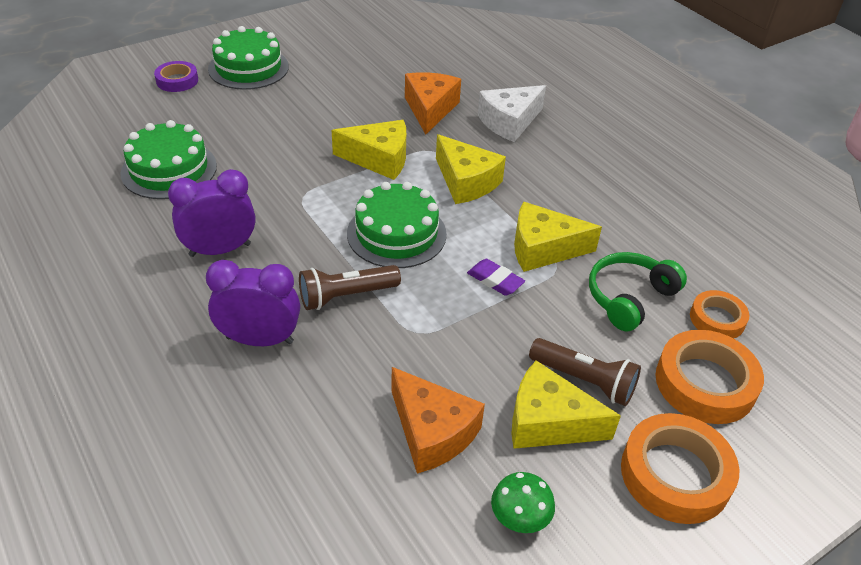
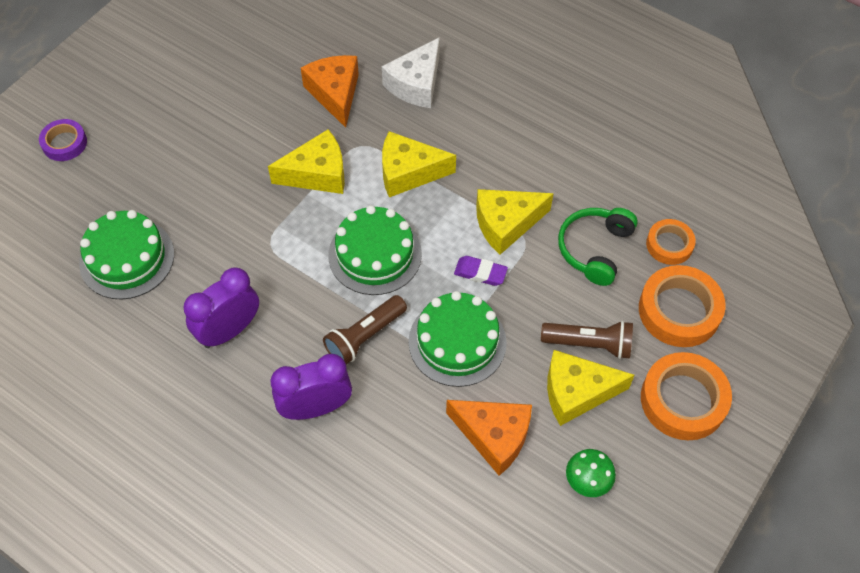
camera: 20 degrees left, 15 degrees up
(248, 68) = (127, 100): green cake -> green cake (457, 342)
(466, 182) = (408, 172): yellow cheese -> yellow cheese turned 150 degrees clockwise

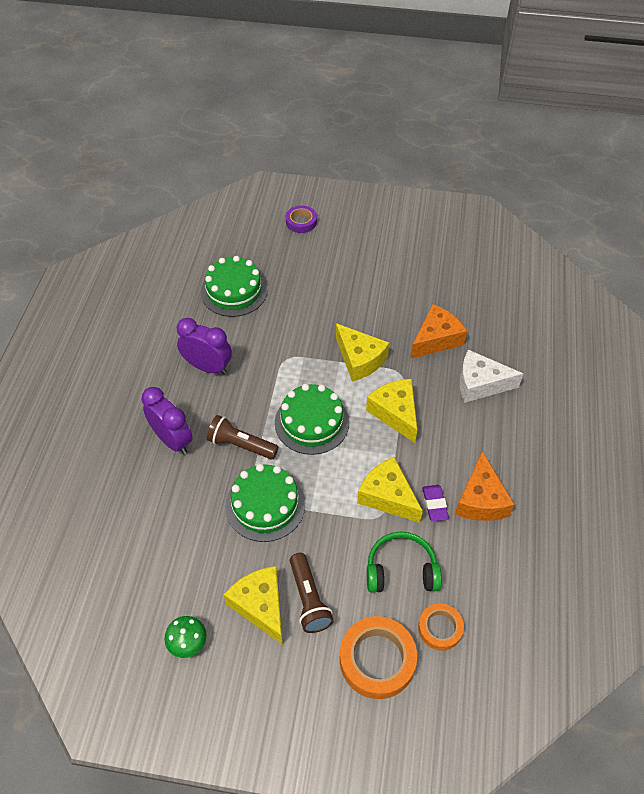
camera: 65 degrees right, 5 degrees down
(480, 273) = (333, 496): purple eraser -> purple eraser (435, 504)
(494, 436) = (197, 561): orange cheese -> orange cheese (480, 499)
(683, 400) = (291, 693): orange tape -> none

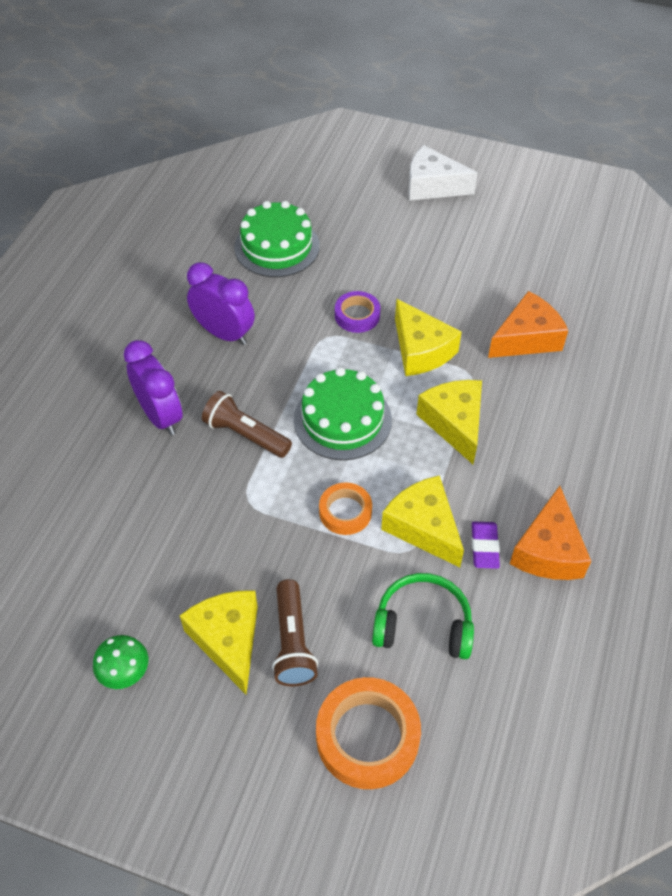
camera: 10 degrees right, 0 degrees up
(265, 505) = (261, 513): green cake -> none
(301, 222) = (379, 174): purple tape -> purple tape (357, 315)
(440, 628) = (460, 710): orange tape -> orange tape (345, 512)
(480, 384) = (575, 402): white cheese -> white cheese (432, 186)

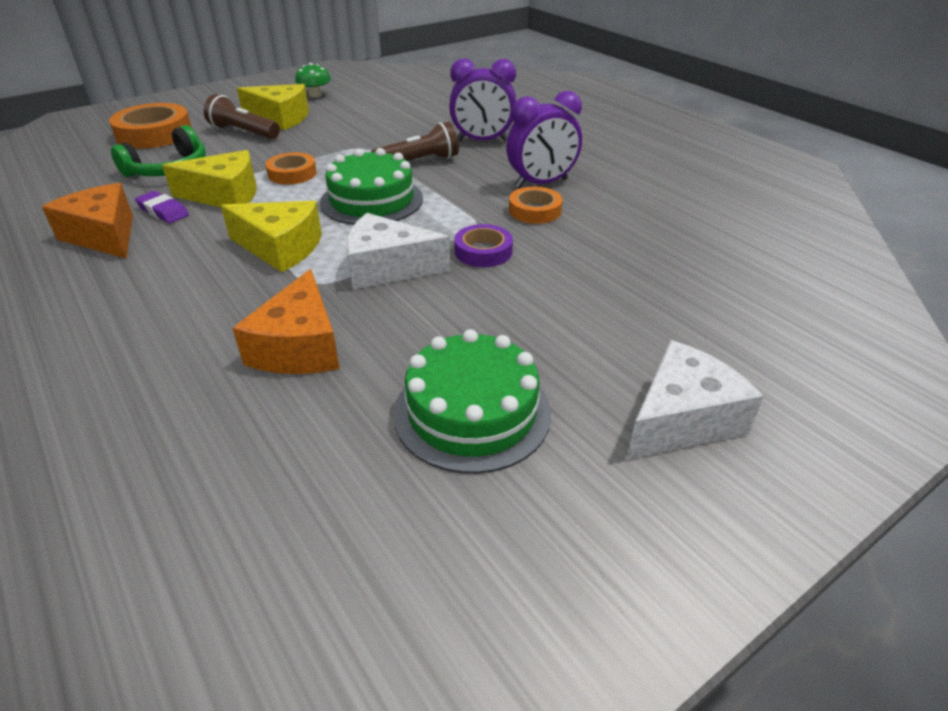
camera: 125 degrees right, 15 degrees down
(275, 317) = (535, 210): none -> orange tape
(277, 246) = (645, 244): green cake -> green cake (472, 412)
(420, 350) = (387, 268): yellow cheese -> white cheese

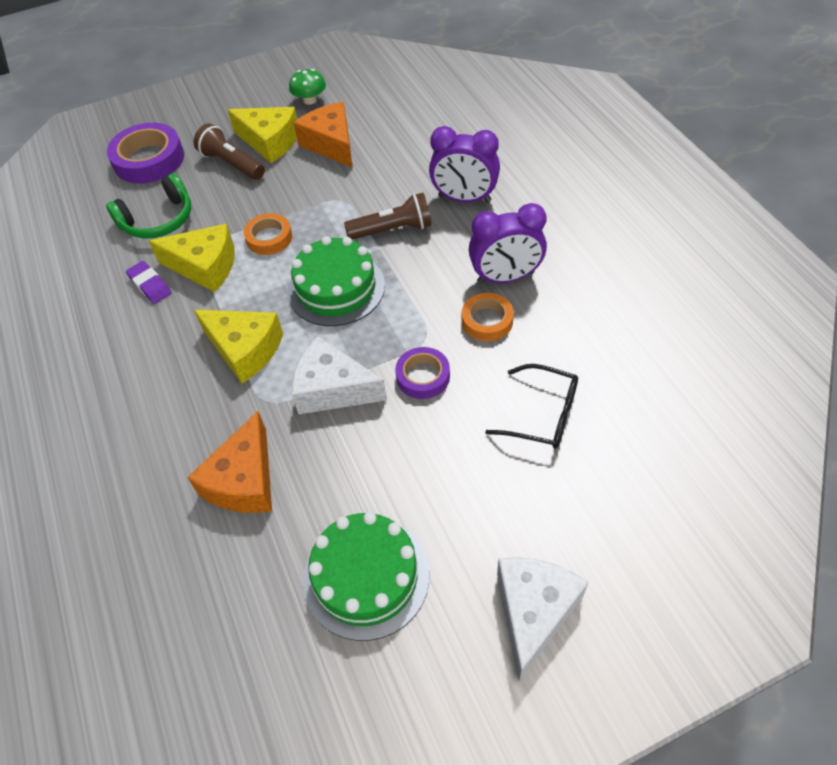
camera: 15 degrees right, 15 degrees up
(104, 235) = (99, 315): orange cheese -> orange cheese (331, 144)
(154, 134) = (149, 160): orange tape -> purple tape
(619, 267) = (543, 415): none -> black glasses
(682, 419) = (533, 612): white cheese -> white cheese turned 45 degrees counterclockwise

